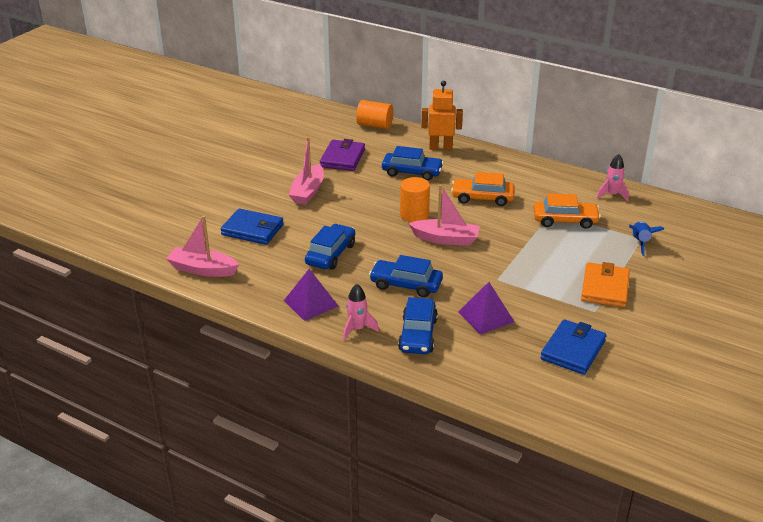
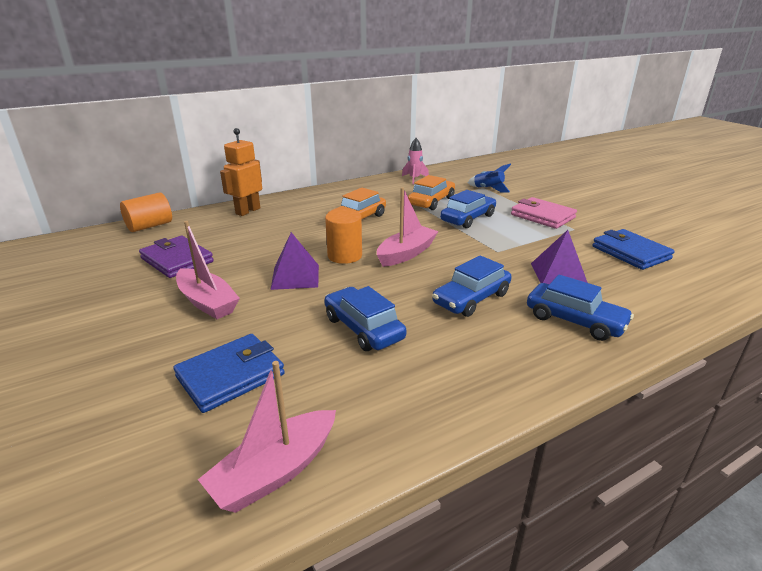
camera: 60 degrees left, 5 degrees down
(311, 303) = (462, 379): purple pyramid -> purple pyramid (295, 276)
(357, 329) = (544, 359): pink rocket -> none
(412, 172) = (267, 234): blue car -> blue car (468, 218)
(605, 288) = (542, 216): orange wallet -> pink wallet

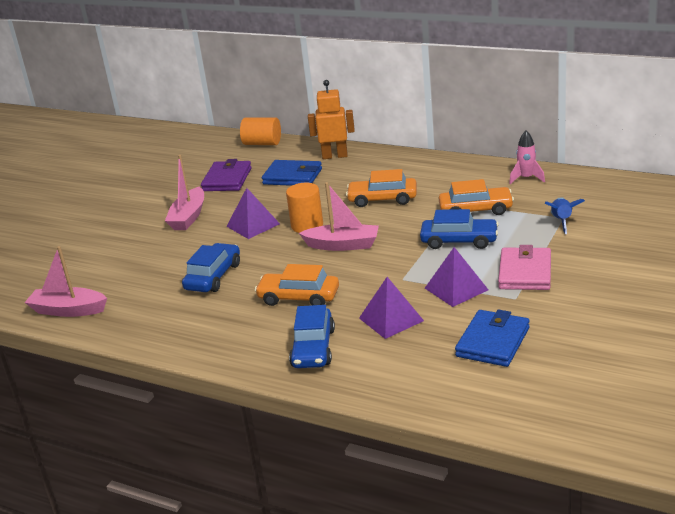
camera: 60 degrees right, 0 degrees up
(231, 376) = (126, 263): blue wallet -> blue wallet (292, 176)
(471, 298) = (299, 297): blue car -> orange car
(538, 240) = (456, 289): none -> purple pyramid

